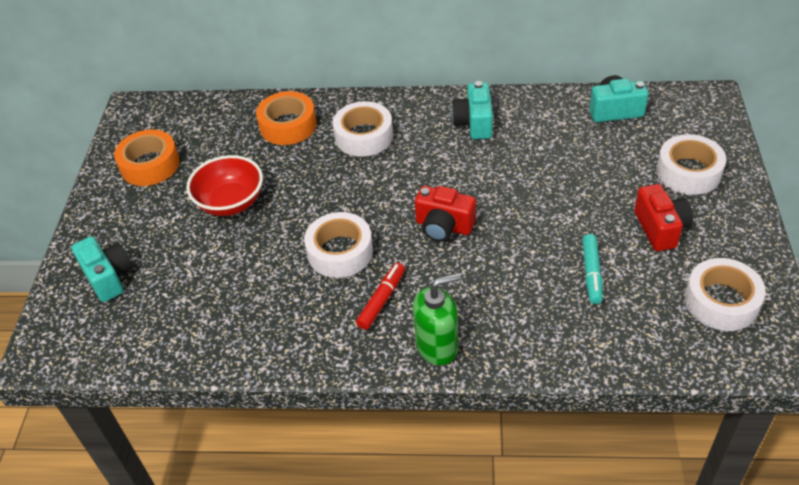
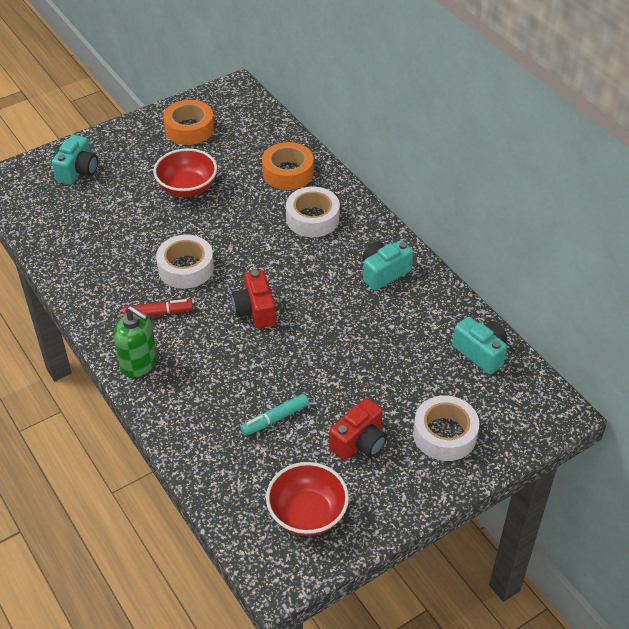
camera: 50 degrees right, 0 degrees up
(721, 301) = (307, 514): white tape -> red bowl

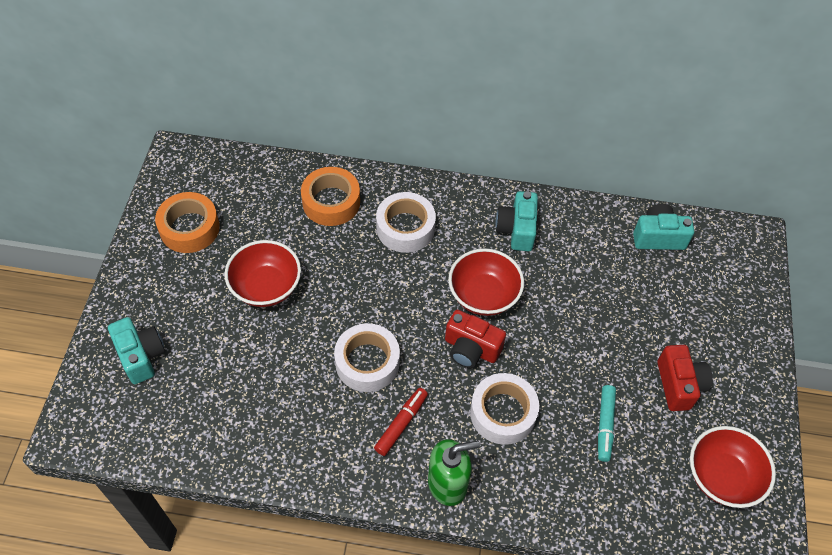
camera: 50 degrees left, 10 degrees up
(306, 290) = (483, 295): none -> red bowl
(445, 434) = (717, 323): white tape -> white tape (503, 413)

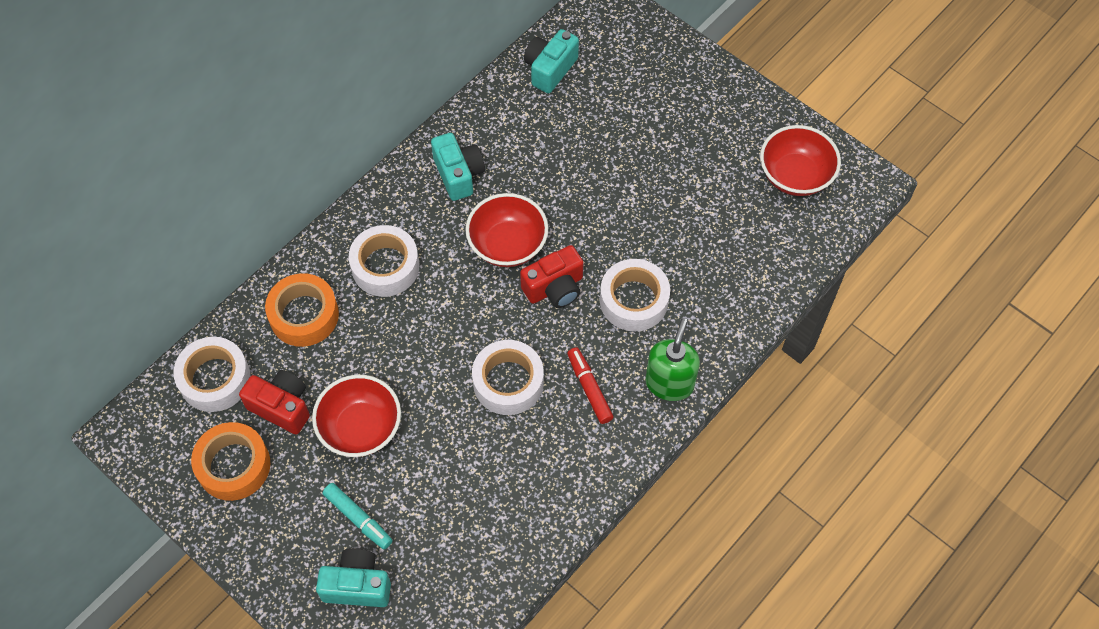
camera: 55 degrees left, 5 degrees up
(247, 180) = (215, 379): none -> white tape
(517, 230) = (458, 174): turquoise camera -> turquoise camera turned 150 degrees counterclockwise
(605, 425) = (697, 230): turquoise marker -> turquoise marker (358, 518)
(679, 385) = (698, 151): red camera -> red camera (281, 407)

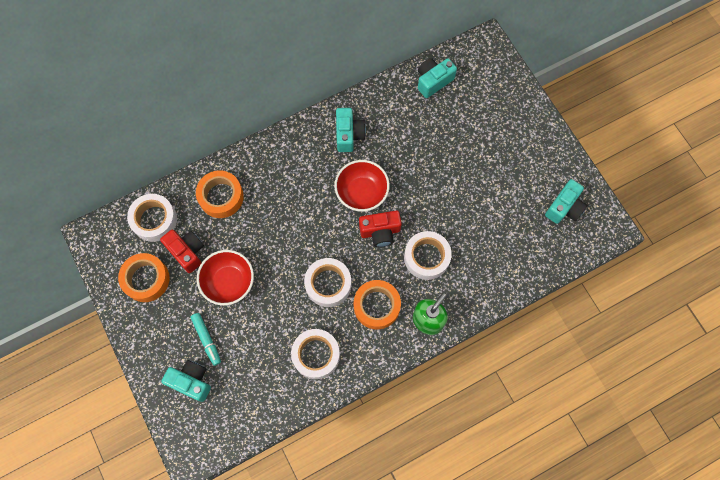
camera: 20 degrees right, 10 degrees up
(385, 266) = (281, 181): white tape -> white tape (316, 355)
(589, 388) = (376, 306): red marker -> orange tape
(795, 175) = (564, 208): red bowl -> turquoise camera

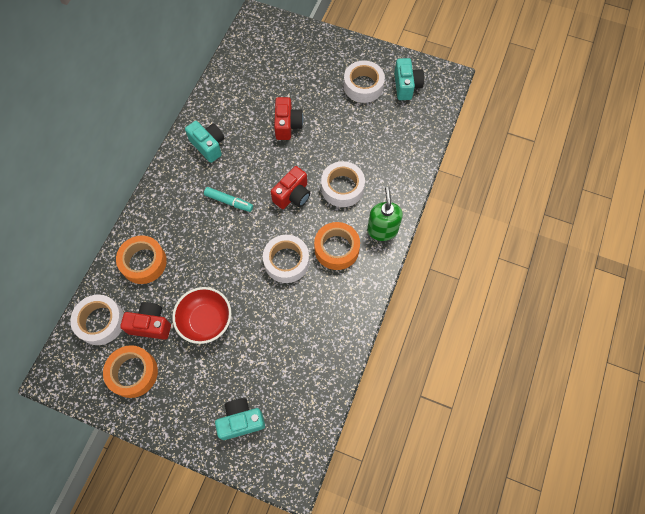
camera: 40 degrees left, 5 degrees down
(206, 339) = (226, 378): turquoise marker -> turquoise marker (229, 202)
(316, 355) = (322, 319): white tape -> white tape (363, 86)
(361, 192) = (254, 178): red bowl -> none
(428, 166) = (287, 125): none -> red camera
(433, 81) = (240, 67): turquoise camera -> none

